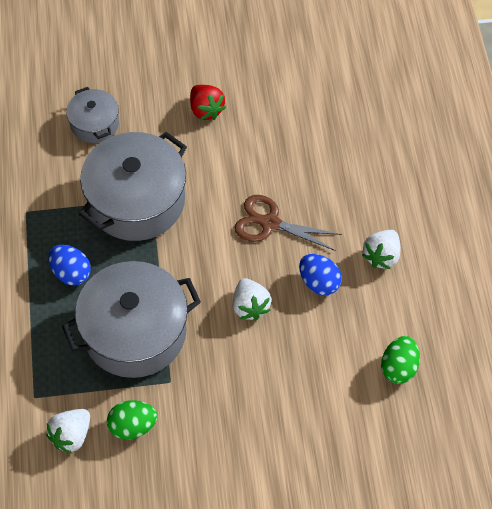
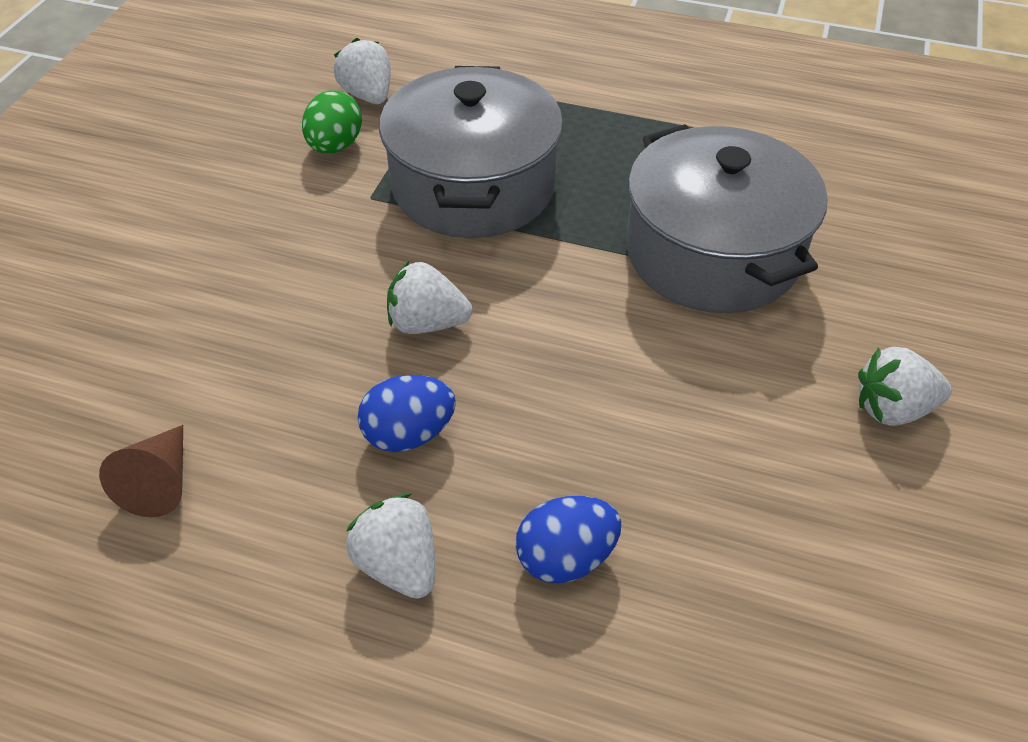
camera: 115 degrees right, 10 degrees down
(71, 273) = (613, 153): blue egg -> blue egg (566, 557)
(94, 124) = (901, 249): grey pot -> none
(206, 110) = (892, 408): red strawberry -> white strawberry
(270, 223) = (576, 411): brown scissors -> none
(399, 367) = (160, 482): green egg -> brown cone

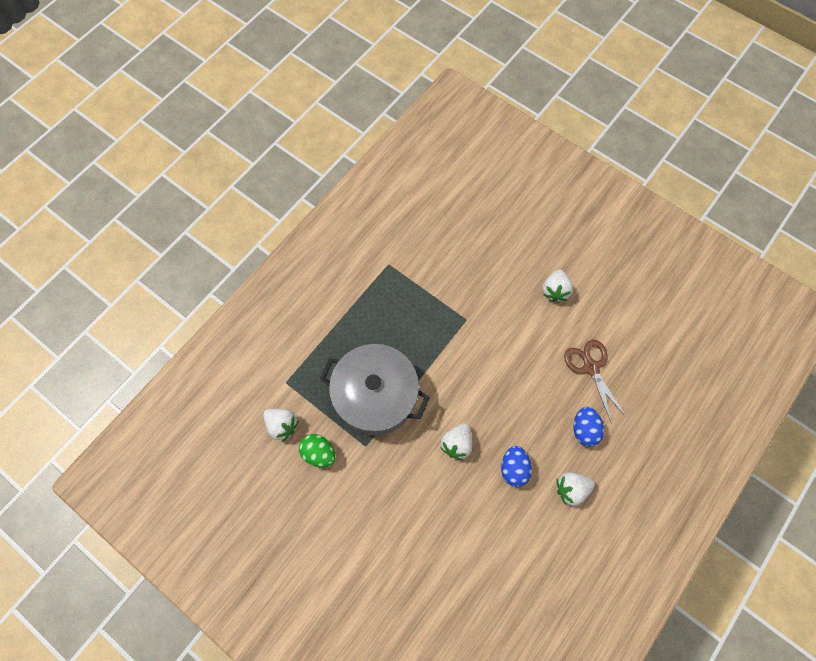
camera: 70 degrees left, 20 degrees up
(160, 482) = (508, 574): brown cone -> none
(368, 95) = (282, 425): white strawberry -> white strawberry turned 135 degrees counterclockwise
(712, 253) = (456, 313): grey pot -> none
(740, 534) = (591, 368): none -> brown scissors

